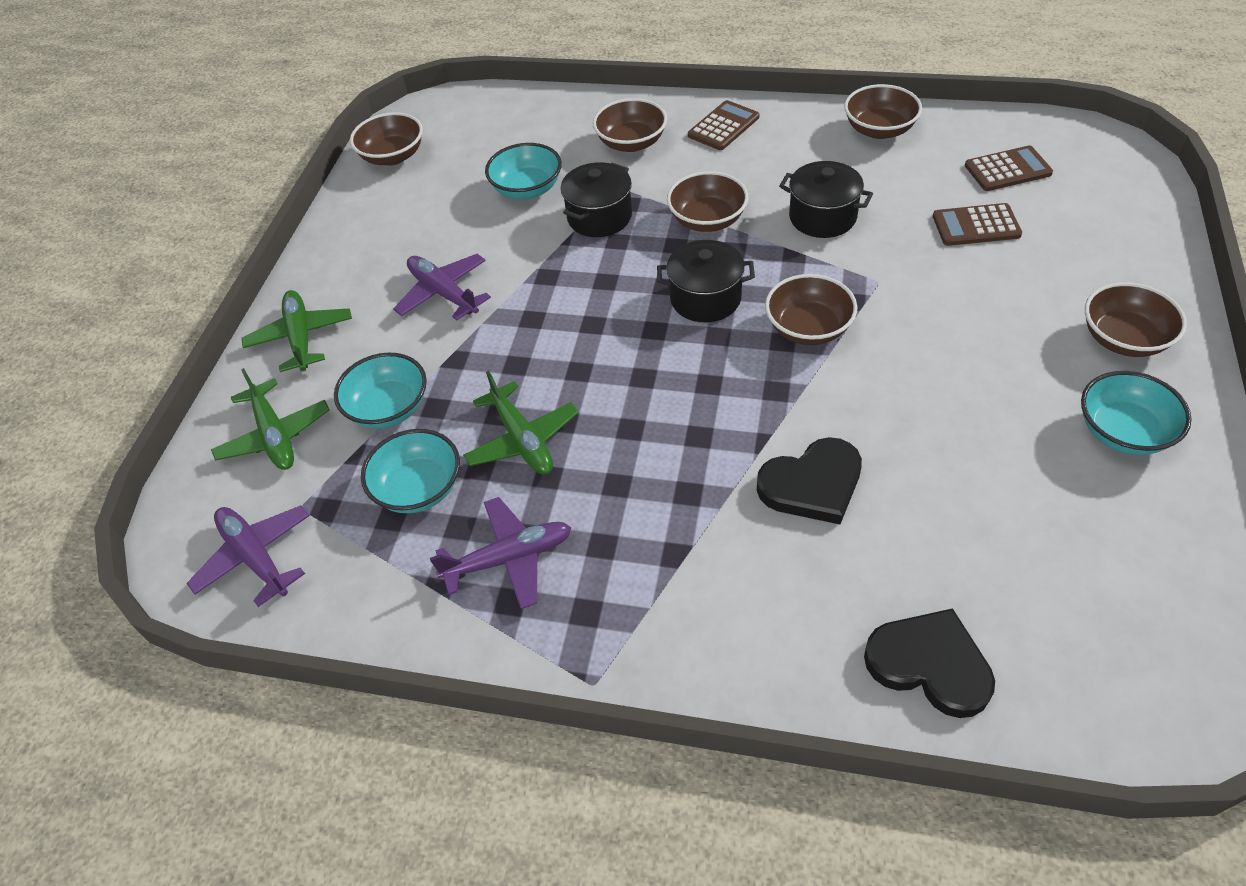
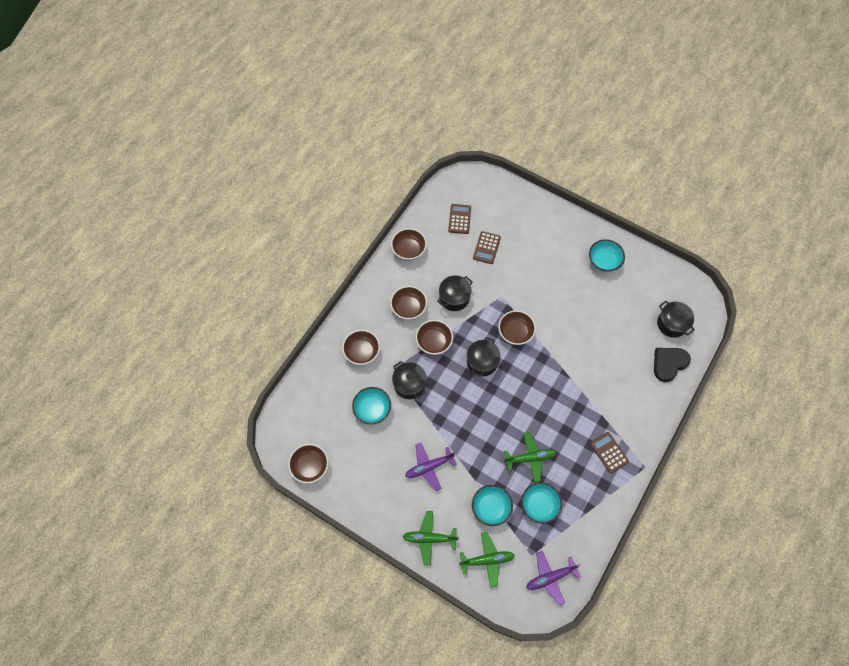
camera: 75 degrees left, 15 degrees up
(509, 559) = (585, 480): purple plane -> none
(723, 126) = (371, 308): brown calculator -> brown calculator (609, 452)
(812, 484) = (590, 365): black heart -> none
(1060, 639) = (672, 324): none -> black pot
(1123, 339) = (565, 236): brown bowl -> brown bowl (408, 308)

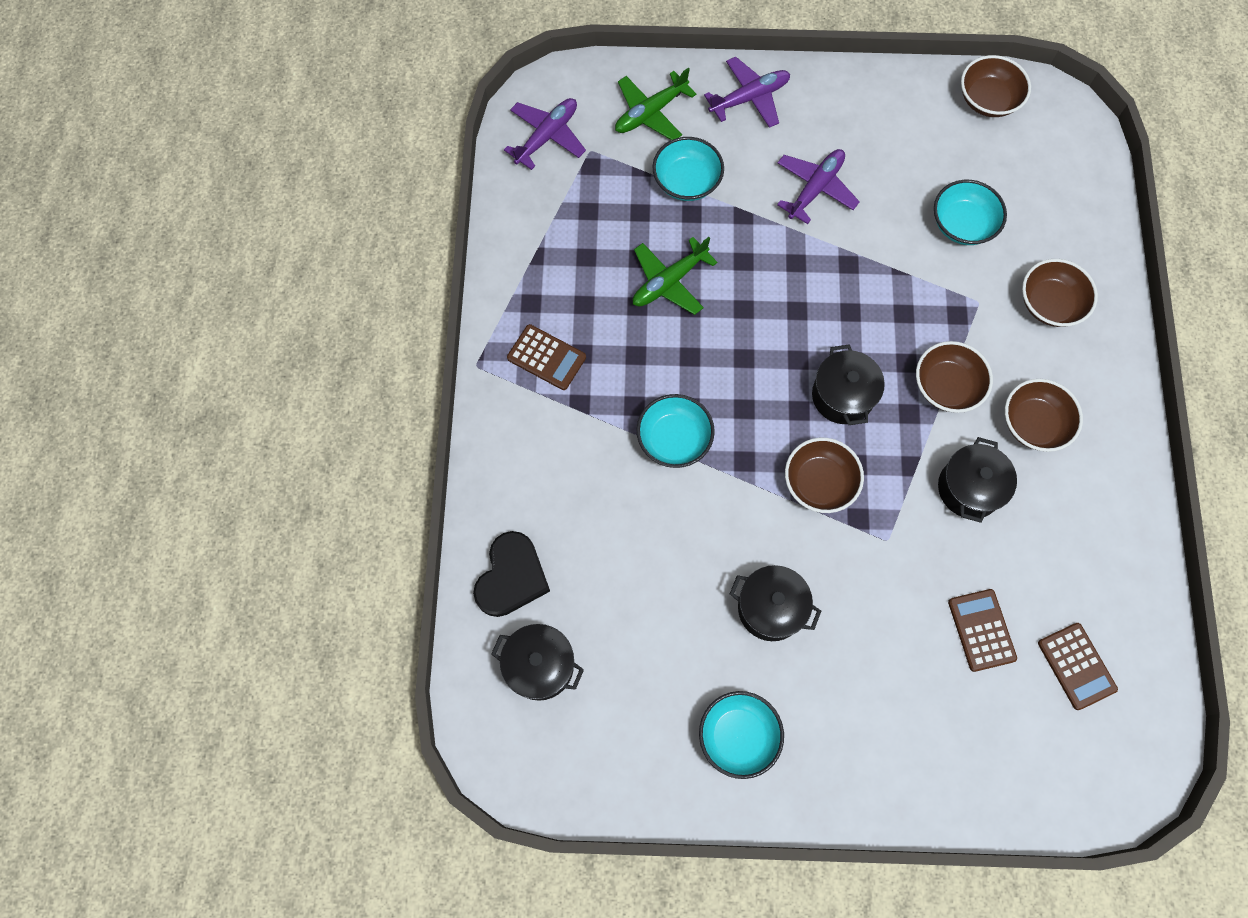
camera: 150 degrees right, 5 degrees up
(409, 250) = (1119, 539): brown bowl -> none
(409, 384) = (934, 293): black pot -> black pot (770, 608)
(429, 538) = (749, 98): green plane -> purple plane
(539, 505) = (615, 222): turquoise bowl -> turquoise bowl (674, 439)

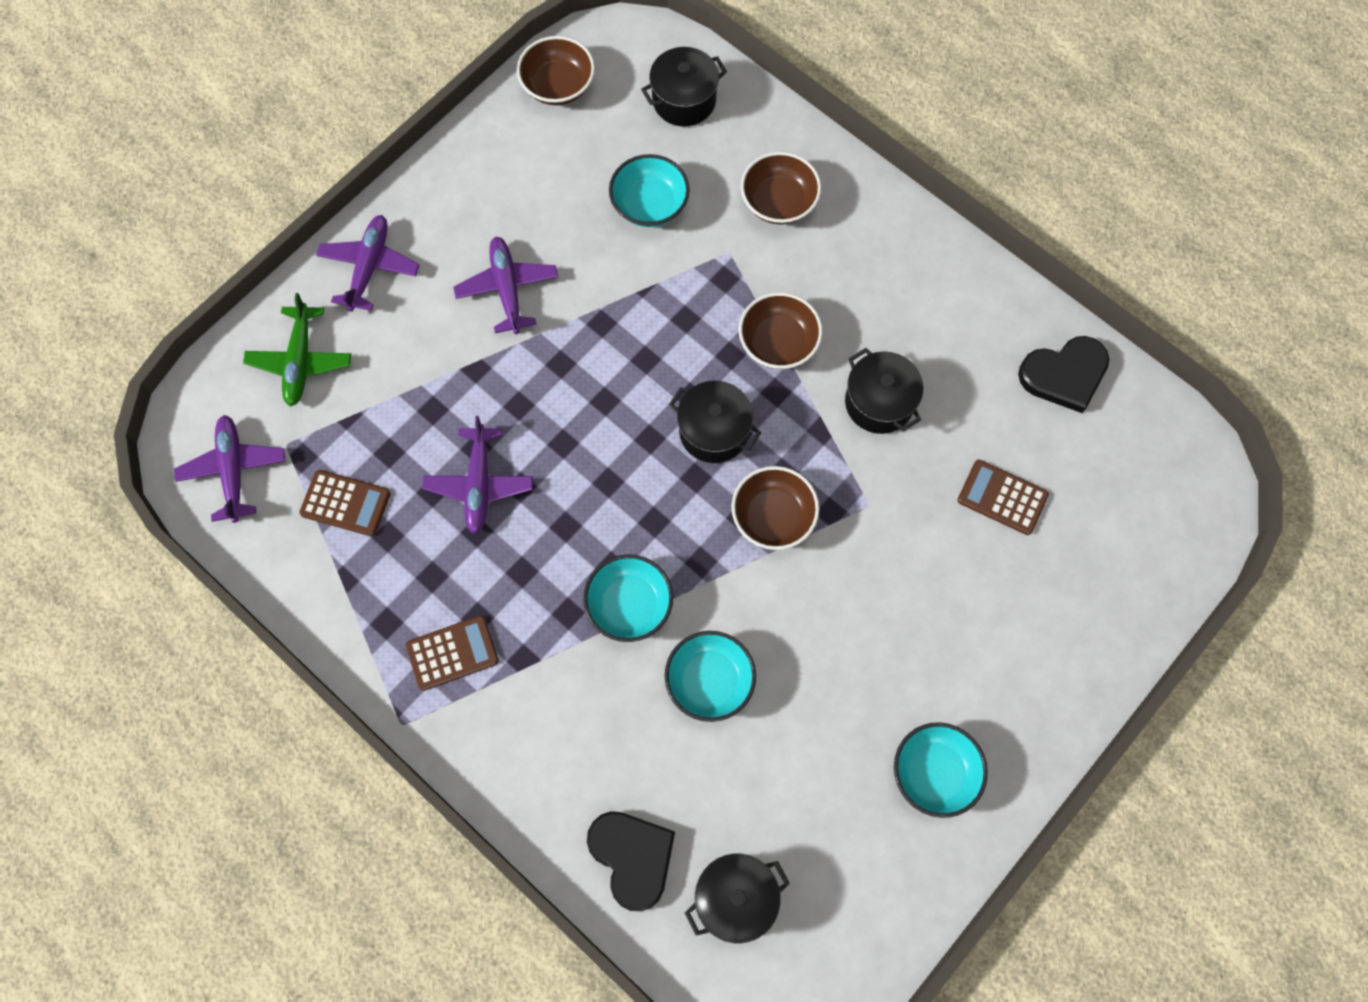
camera: 50 degrees left, 0 degrees up
(669, 282) = (479, 484): green plane -> purple plane
(686, 181) = (398, 388): turquoise bowl -> turquoise bowl (709, 681)
(770, 608) = (847, 651): black pot -> black pot (684, 100)
(1033, 424) = (868, 305): brown bowl -> none
(1076, 666) = (1088, 451): brown calculator -> brown calculator (345, 503)
(1119, 603) = (1064, 375): none -> black heart

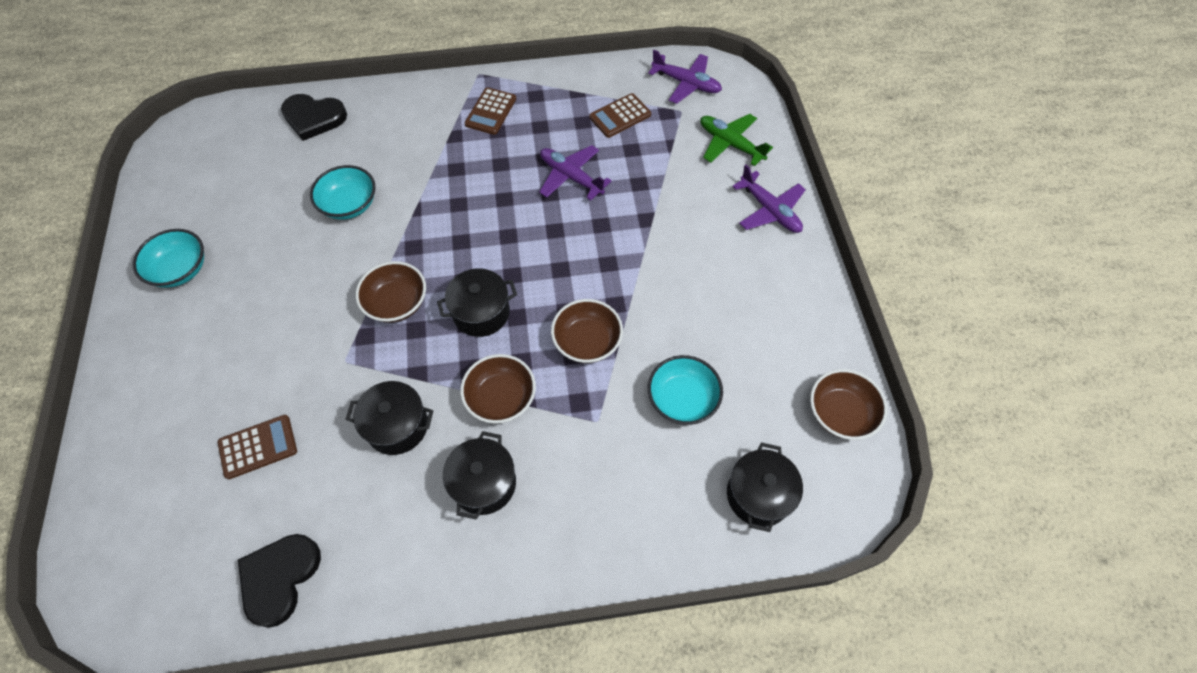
camera: 130 degrees right, 10 degrees down
(507, 288) = (689, 270): purple plane -> none
(629, 605) = (429, 198): turquoise bowl -> none
(735, 898) = (246, 143): black pot -> black pot (484, 483)
(778, 202) = (608, 491): brown bowl -> brown bowl (587, 341)

